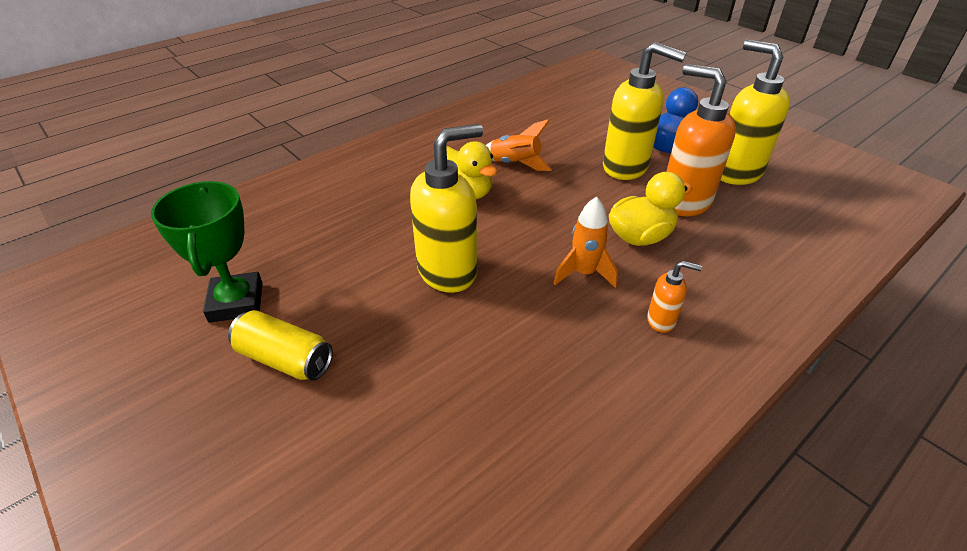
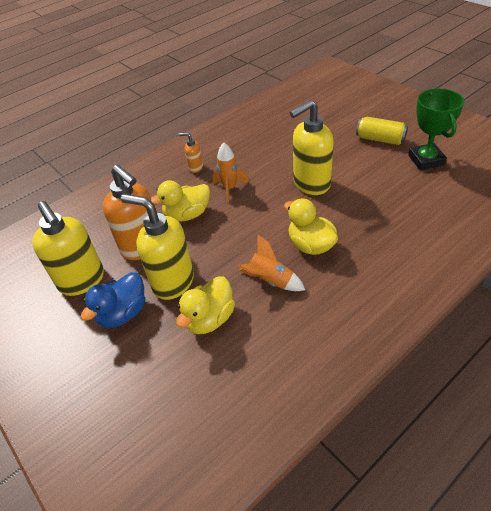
camera: 175 degrees left, 5 degrees up
(575, 141) = (210, 319): none -> yellow duck

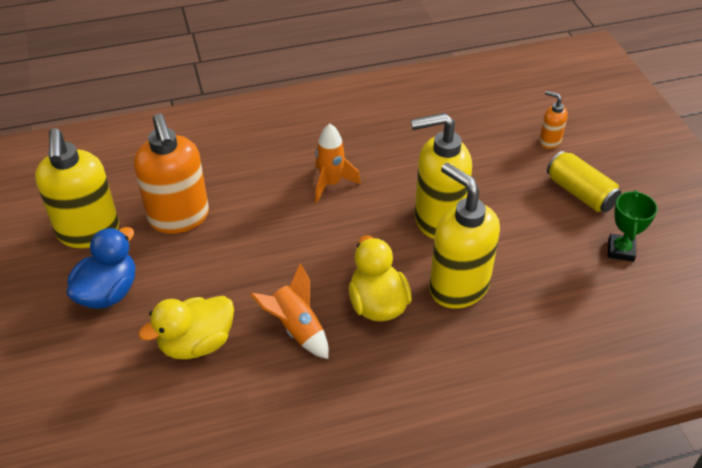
camera: 20 degrees right, 0 degrees up
(123, 313) = (108, 292): blue duck -> blue duck turned 150 degrees clockwise
(172, 282) = (185, 279): yellow soap dispenser -> yellow soap dispenser (458, 287)
(187, 215) = (256, 198): yellow duck -> none
(195, 167) = (308, 136): orange soap dispenser -> orange soap dispenser (549, 141)
(426, 160) = (621, 250): green trophy -> green trophy, size x0.63

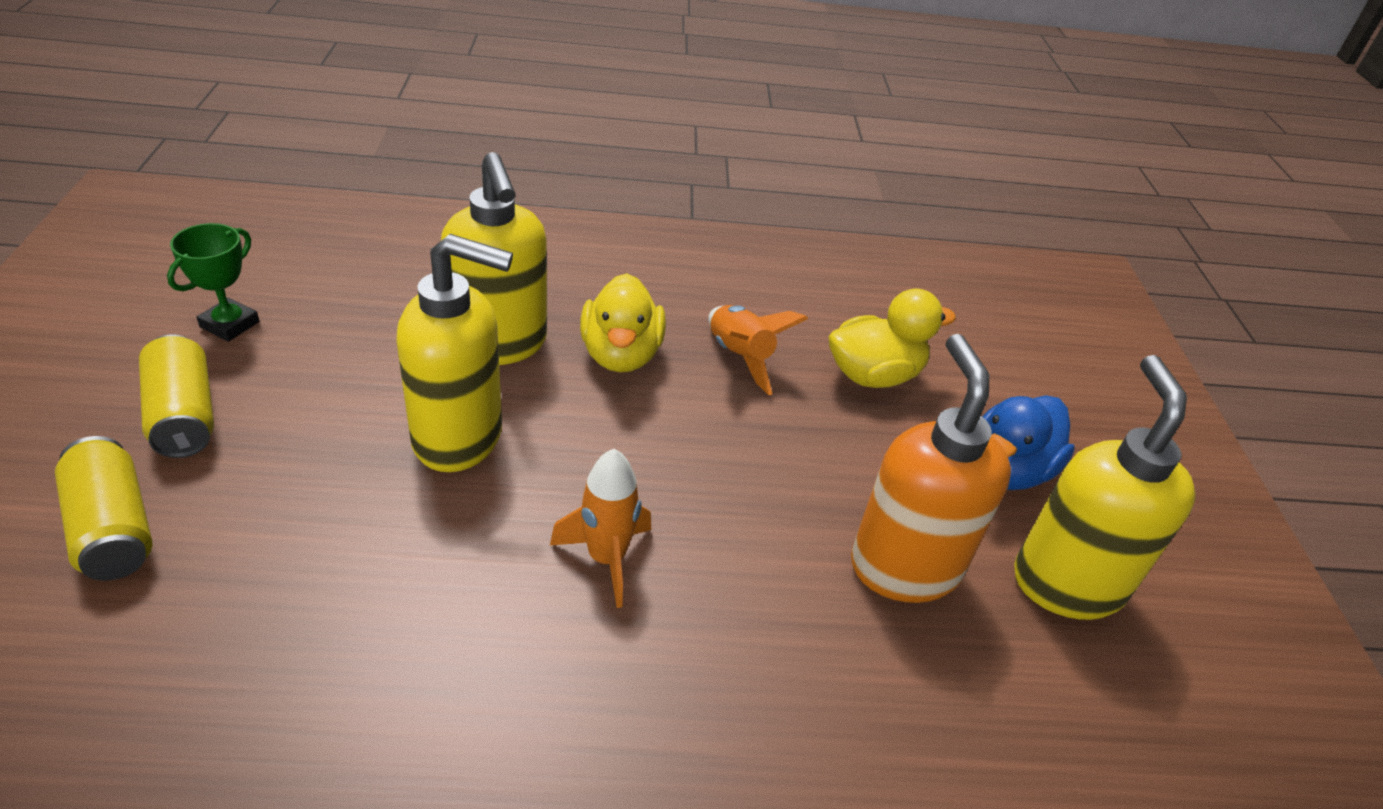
camera: 170 degrees left, 5 degrees down
(549, 141) = (113, 528): orange soap dispenser -> yellow can

